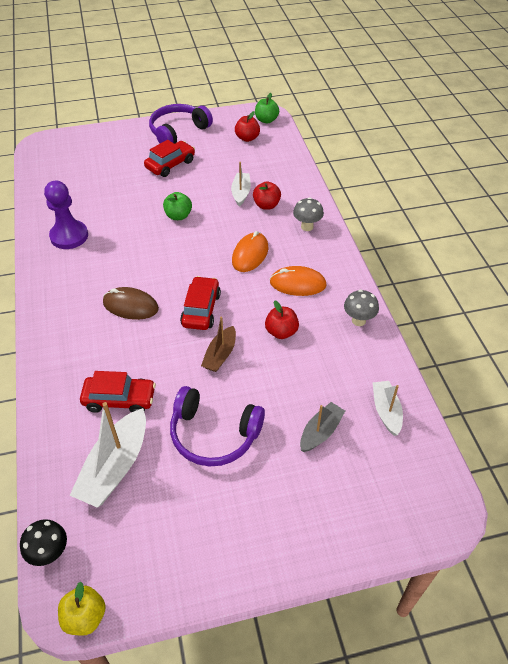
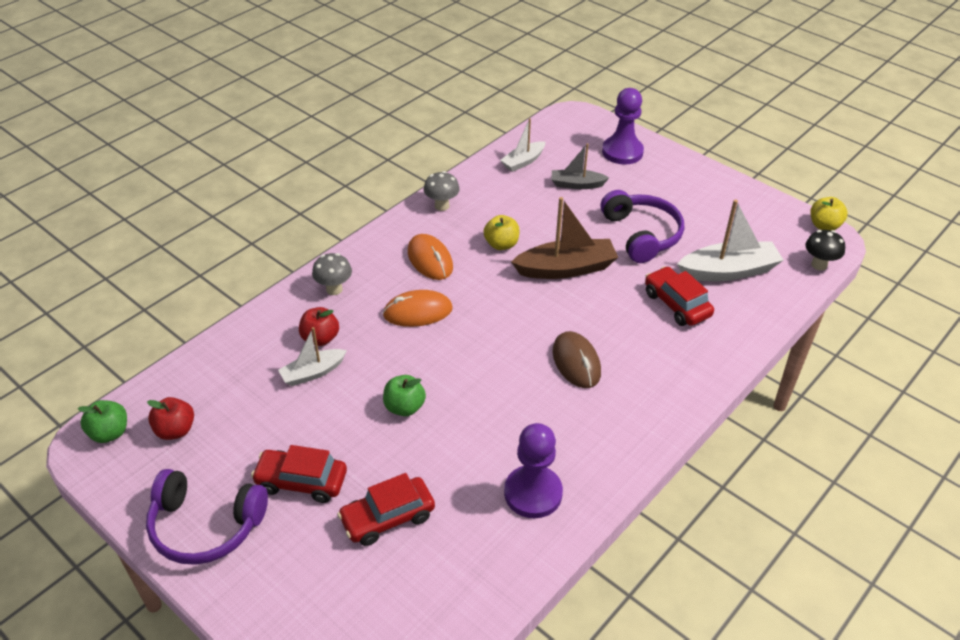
camera: 125 degrees left, 5 degrees down
(201, 309) = (528, 308): red car -> red car (388, 518)
(220, 355) = (566, 268): brown boat -> brown boat, size x1.67
(281, 332) = (501, 244): red apple -> yellow apple
(347, 511) = (622, 152): none -> purple pawn

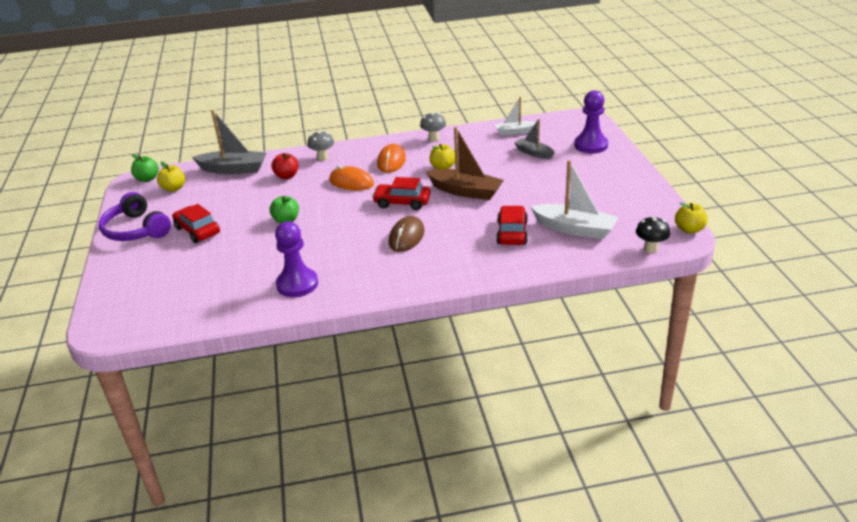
camera: 40 degrees right, 10 degrees down
(175, 430) = (174, 188): red apple -> yellow apple
(228, 359) = (233, 169): none -> grey boat
(313, 373) = (263, 189): white boat -> none
(388, 518) = (214, 262): red car -> red car (402, 202)
(641, 234) = (540, 191): purple headphones -> none

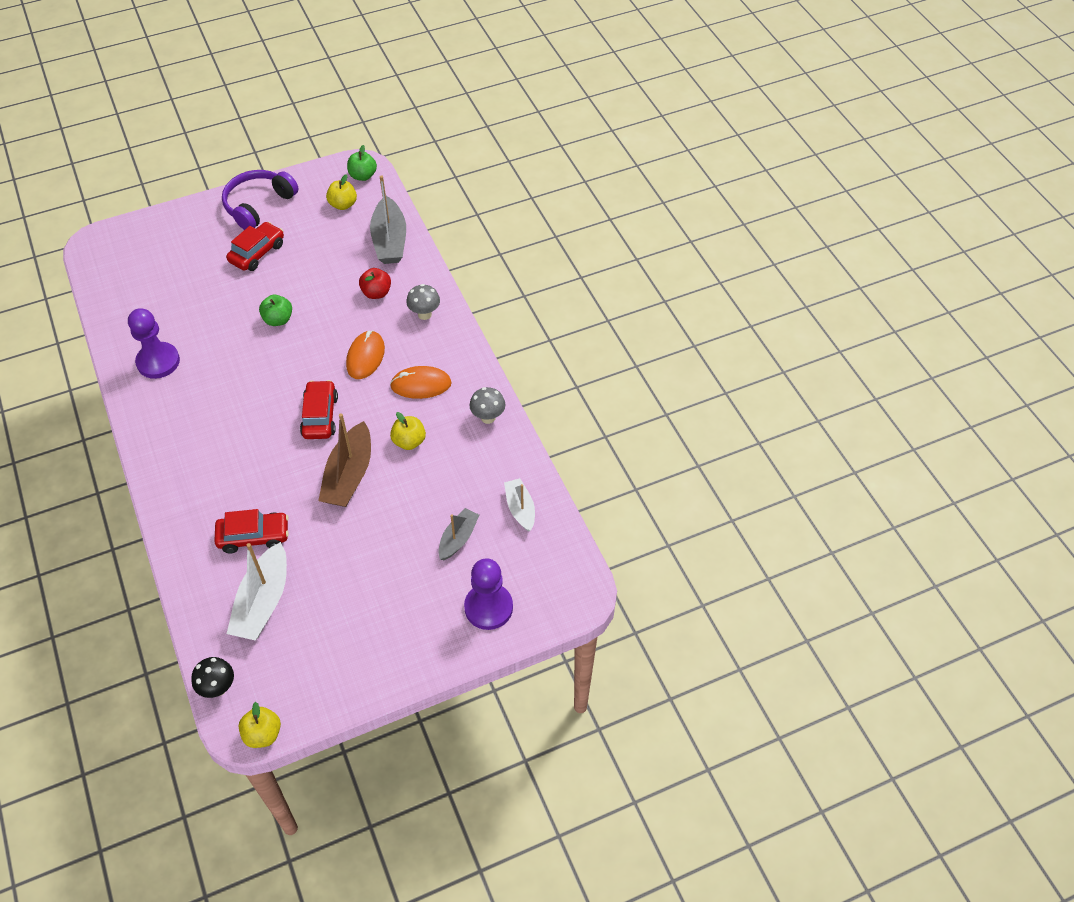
camera: 75 degrees right, 20 degrees up
(406, 237) = (245, 435): brown mouse -> none

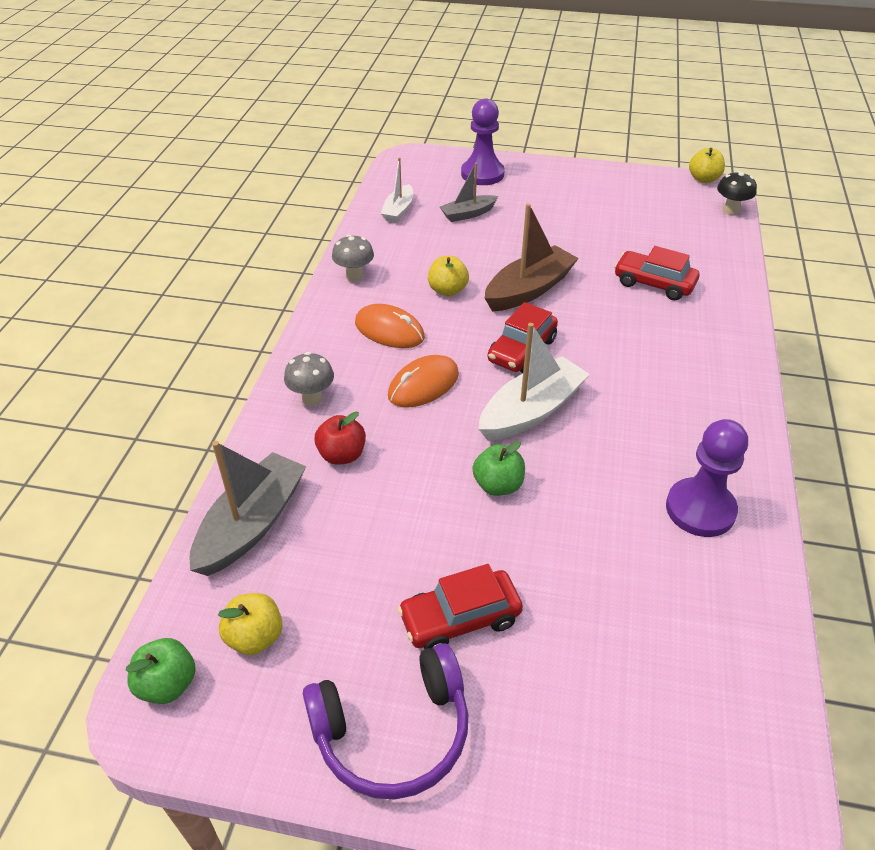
camera: 145 degrees left, 10 degrees down
(263, 602) = (667, 241): white boat -> white boat (531, 411)

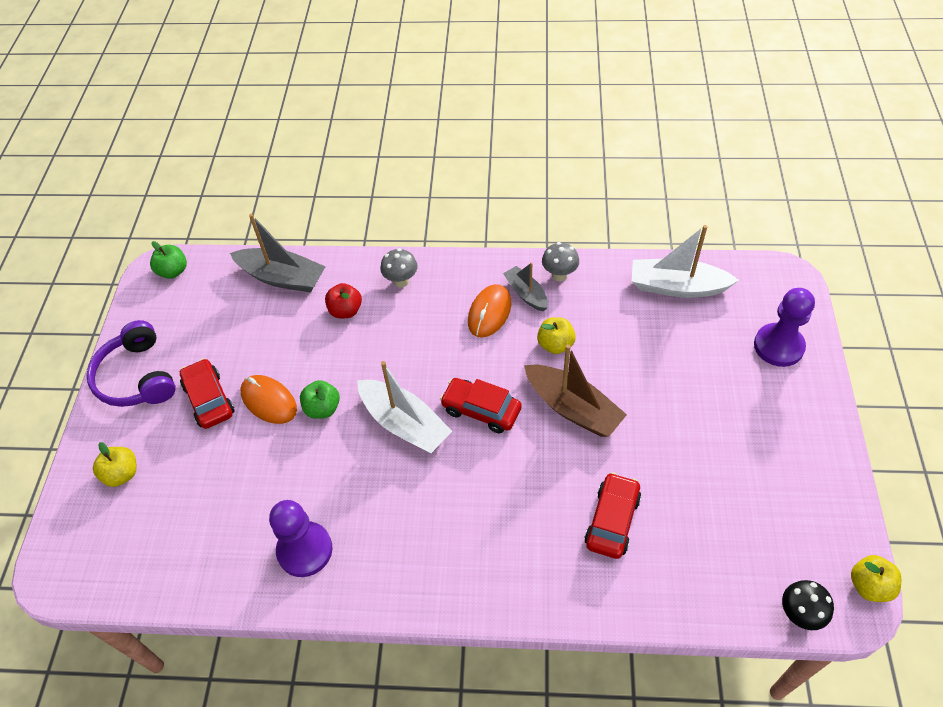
camera: 85 degrees right, 10 degrees up
(255, 637) = (200, 300): yellow apple -> yellow apple (122, 474)
(398, 210) = (677, 287): white boat -> white boat, size x1.67
(423, 385) = (425, 346): orange mouse -> orange mouse (269, 401)
(468, 214) = (691, 344): grey boat -> grey boat (526, 294)

